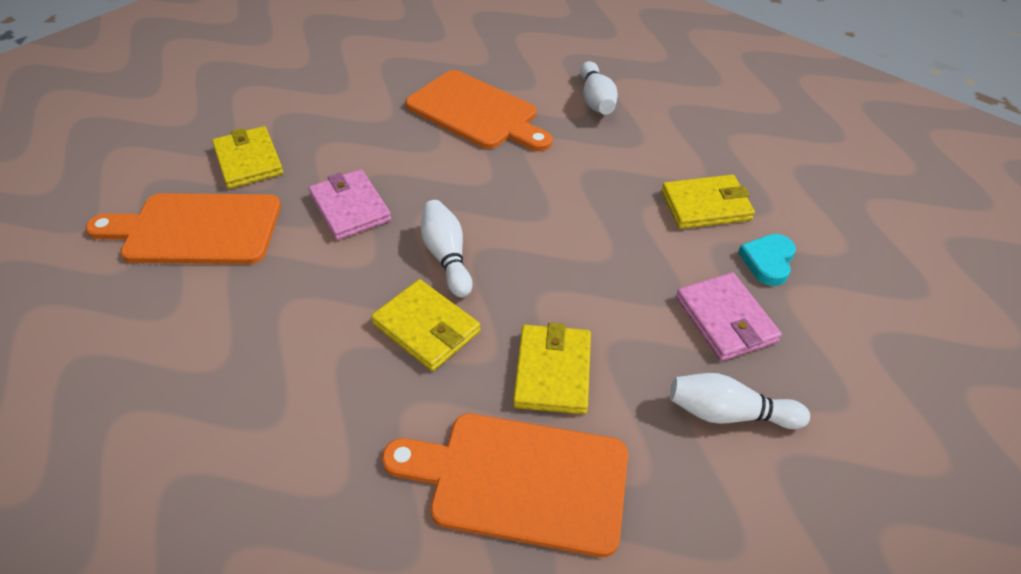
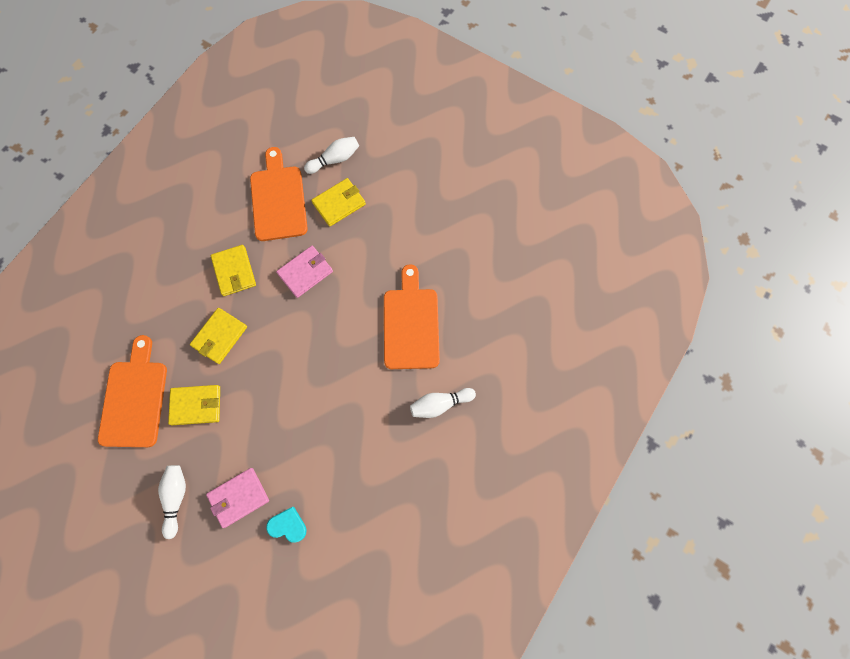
camera: 80 degrees right, 25 degrees up
(447, 256) = (272, 335): white bowling pin -> white bowling pin (335, 159)
(476, 112) = (411, 324): orange cutting board -> orange cutting board turned 150 degrees clockwise
(706, 205) = (335, 486): yellow wallet -> yellow wallet (234, 271)

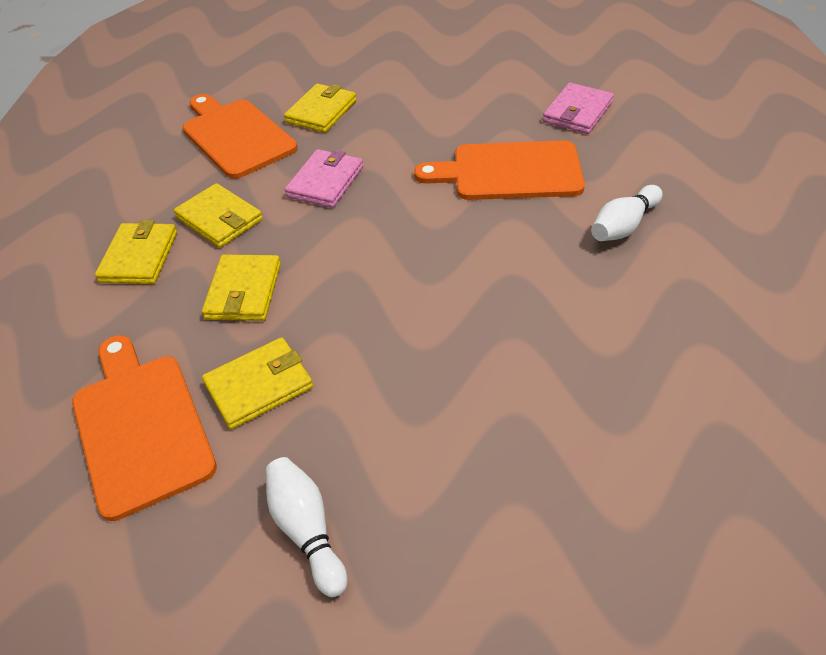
camera: 25 degrees left, 25 degrees down
(181, 279) = (139, 257): none -> yellow wallet
(238, 497) = (421, 471): pink wallet -> pink wallet (577, 112)
(288, 525) = (537, 467): turquoise heart -> none
(335, 159) = (286, 82): white bowling pin -> none
(411, 324) = (509, 172): orange cutting board -> orange cutting board turned 60 degrees counterclockwise

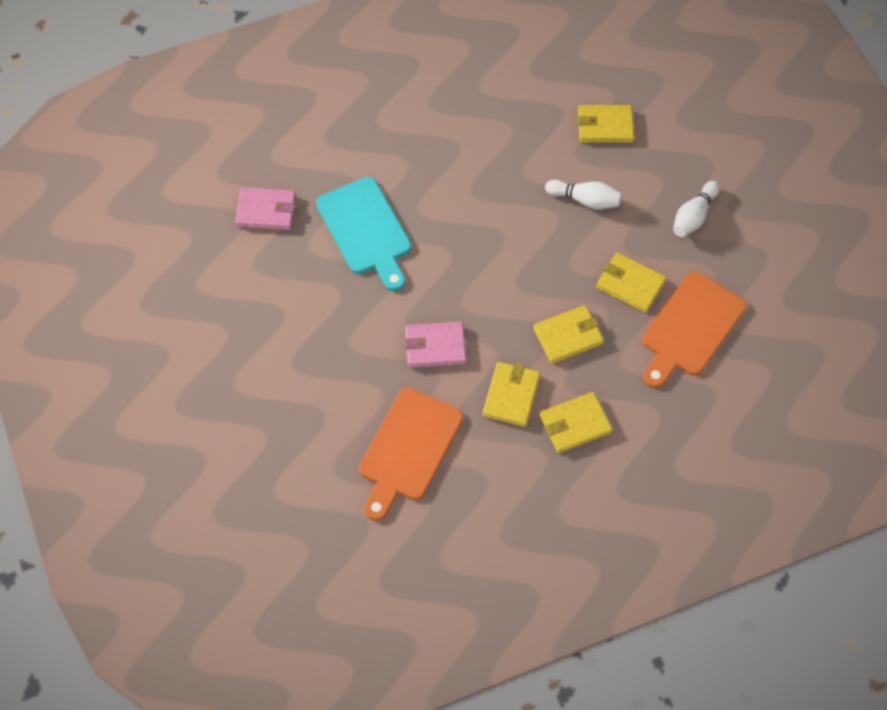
camera: 120 degrees left, 15 degrees up
(321, 112) = (344, 400): yellow wallet -> yellow wallet (605, 126)
(509, 172) = (366, 230): orange cutting board -> turquoise cutting board
(623, 226) = (395, 147): white bowling pin -> white bowling pin (585, 200)

